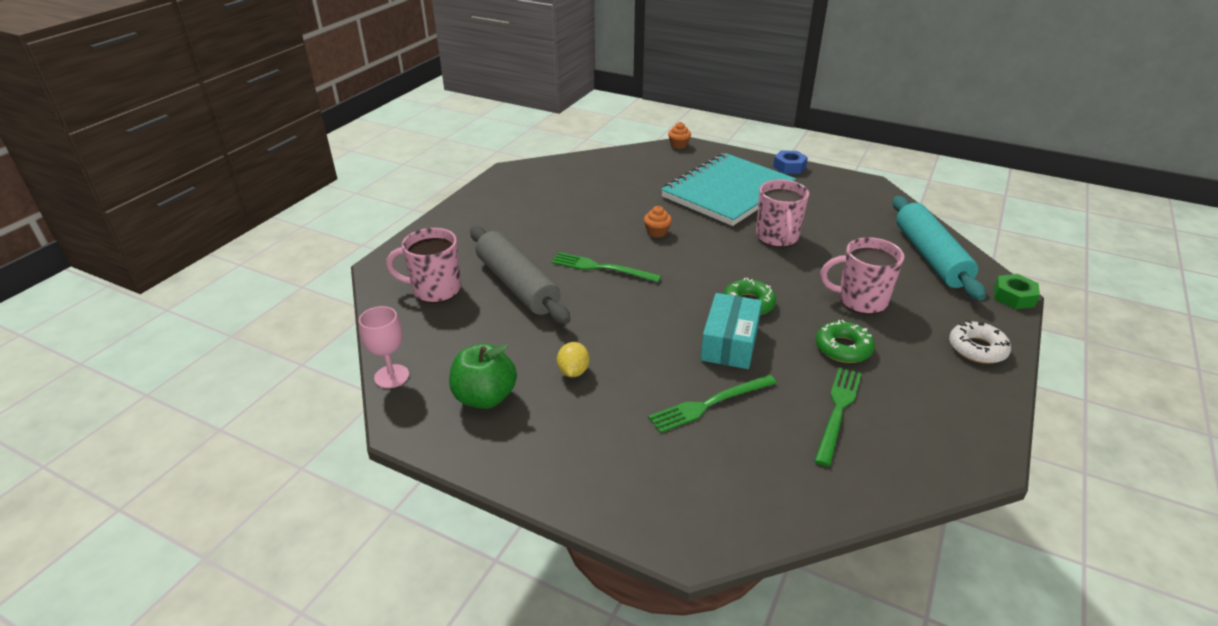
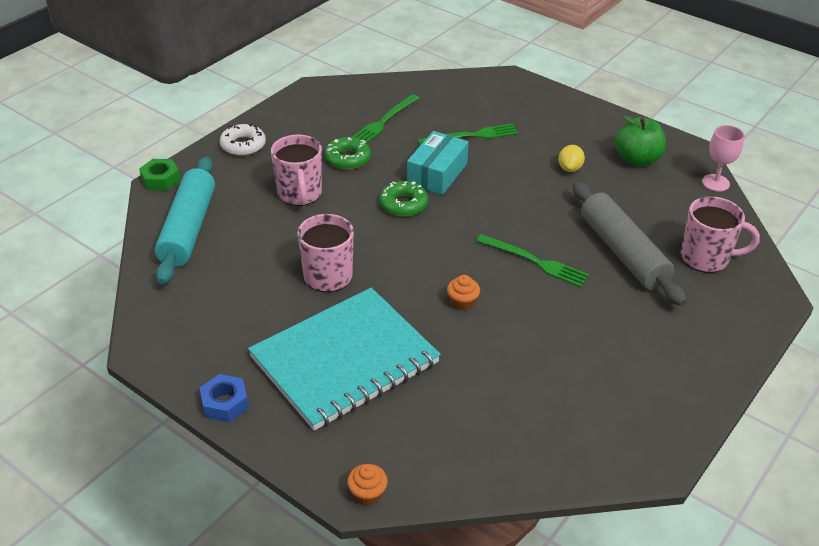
camera: 170 degrees left, 5 degrees up
(860, 300) = (300, 194): pink mug -> pink mug turned 60 degrees clockwise

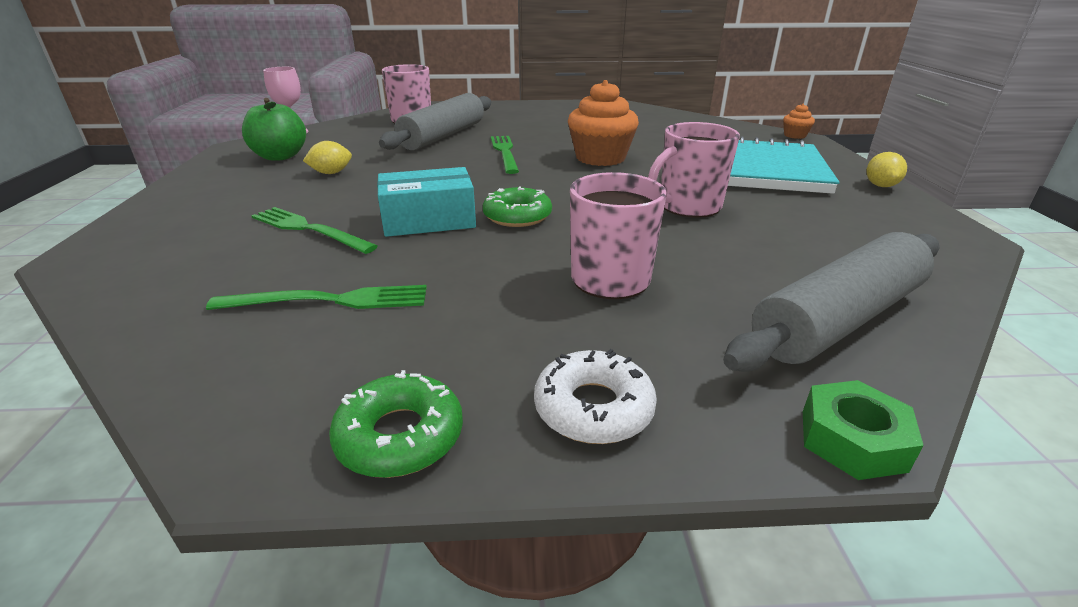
camera: 130 degrees left, 10 degrees down
(188, 229) = (838, 319): turquoise rolling pin -> grey rolling pin
(225, 403) = (880, 186): blue nut -> yellow lemon
(348, 158) = (477, 283): green donut -> green donut (400, 436)
(462, 302) = (600, 158): orange cupcake -> orange cupcake, size x2.11

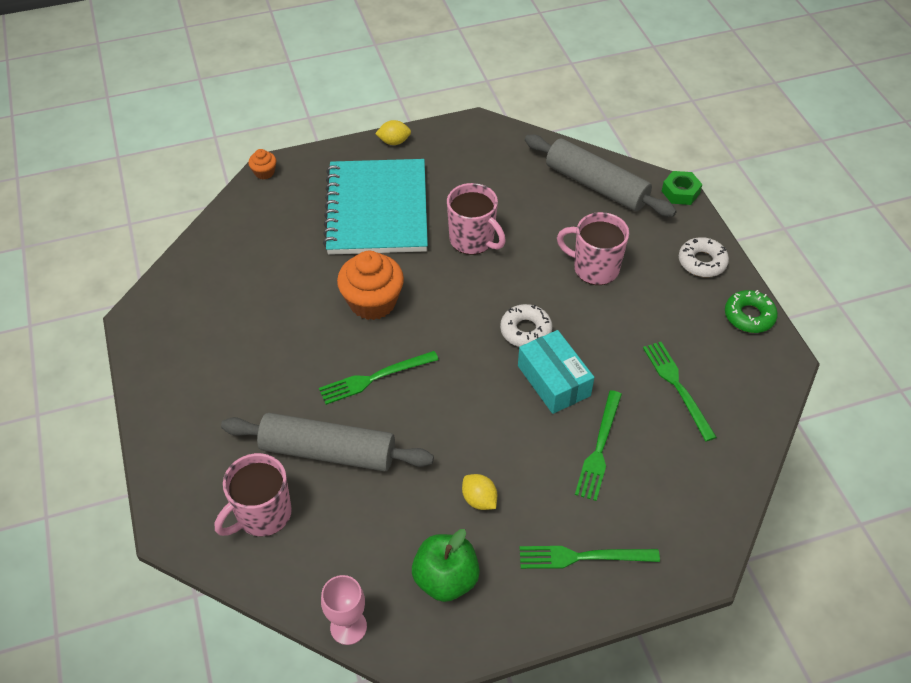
camera: 105 degrees left, 20 degrees up
(208, 202) = (583, 557): none -> green fork
(517, 216) = (525, 330): green donut -> white donut

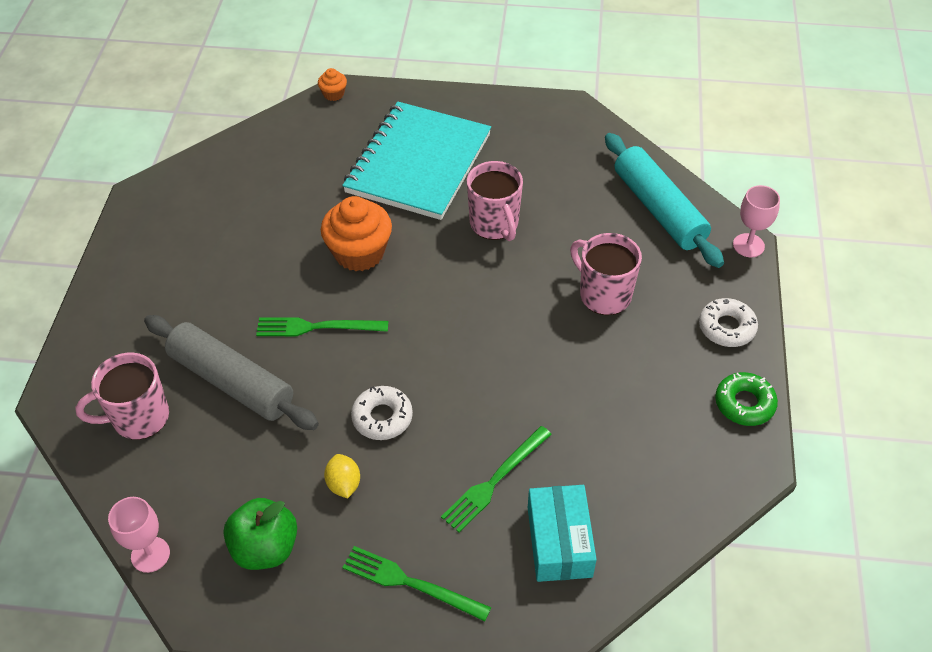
camera: 25 degrees right, 0 degrees up
(394, 142) = (475, 101): yellow lemon -> none
(525, 330) = (492, 333): white donut -> white donut (382, 417)
(553, 380) = (490, 394): turquoise box -> turquoise box (559, 541)
(596, 185) = (659, 209): grey rolling pin -> turquoise rolling pin
(677, 387) = (617, 449): green fork -> none
(680, 192) = (748, 245): green nut -> pink goblet

